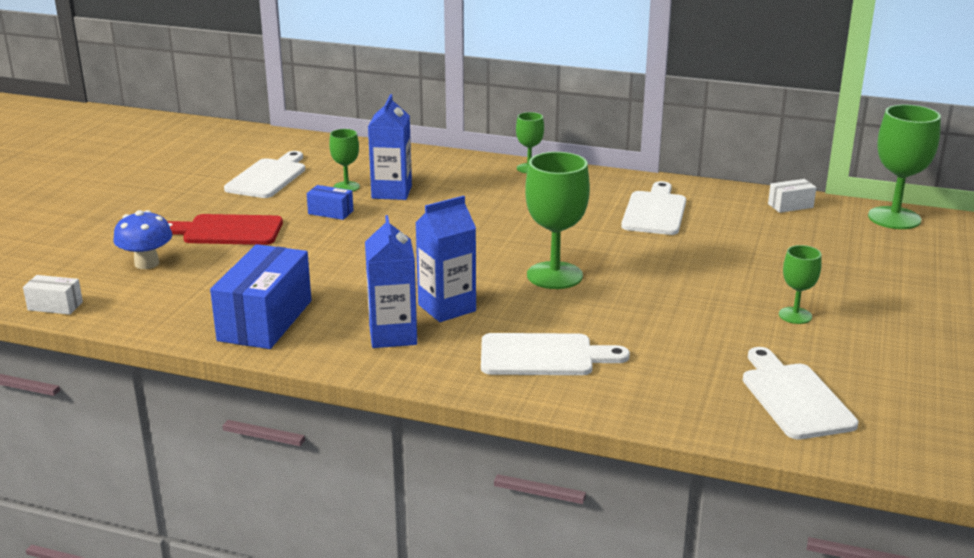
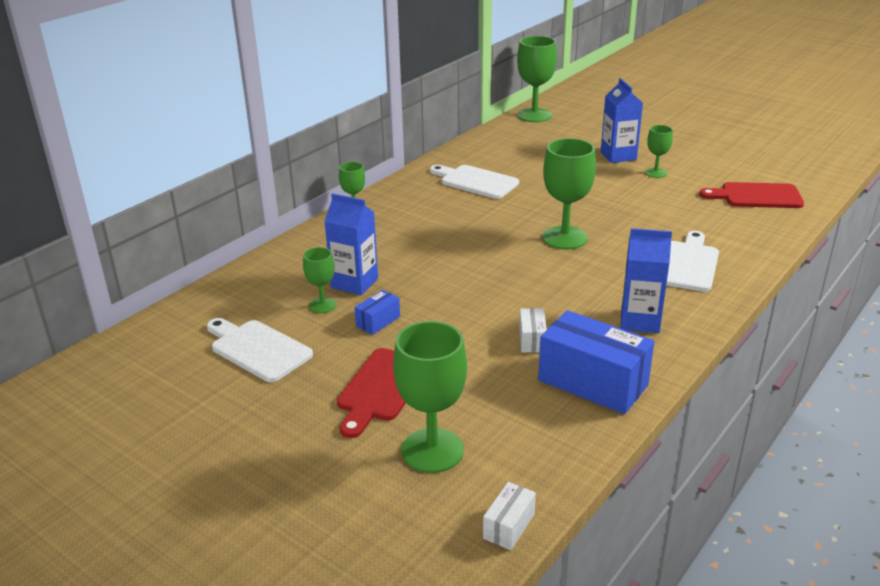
camera: 70 degrees left, 5 degrees up
(147, 263) = (432, 450): blue mushroom -> green goblet
(447, 308) = (601, 290): blue carton -> blue carton (618, 156)
(790, 206) = (496, 138): white box -> white box (532, 340)
(794, 398) = (757, 196): white cutting board -> red cutting board

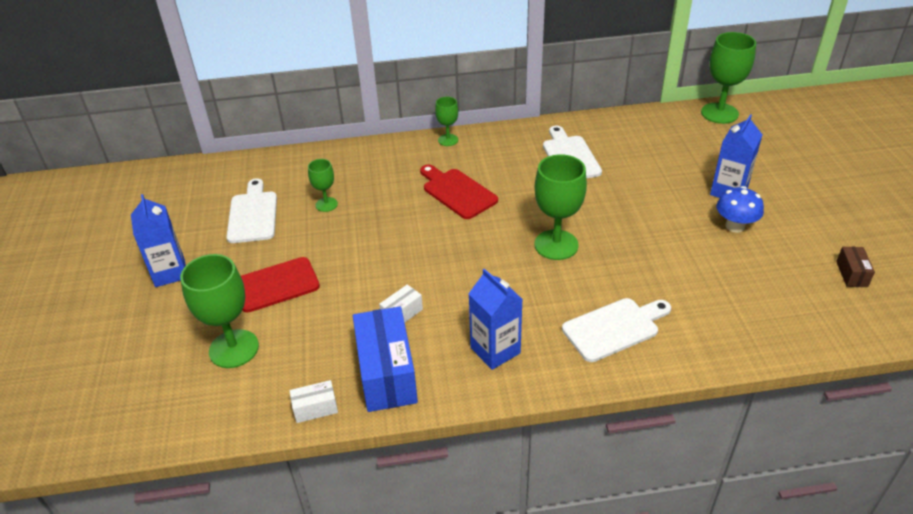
camera: 45 degrees right, 10 degrees up
(354, 283) = (367, 198): blue carton -> blue carton (170, 272)
(378, 321) = (337, 237): blue box -> none
(509, 526) = (195, 429): white box -> white box (315, 408)
(655, 173) = (735, 226): green goblet -> blue mushroom
(757, 196) = (794, 302): red cutting board -> red cutting board (457, 192)
(758, 167) = (851, 274): none -> brown box

